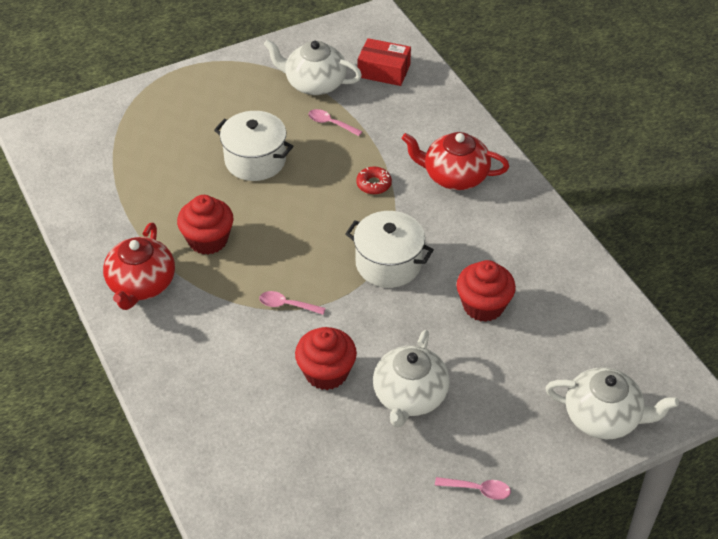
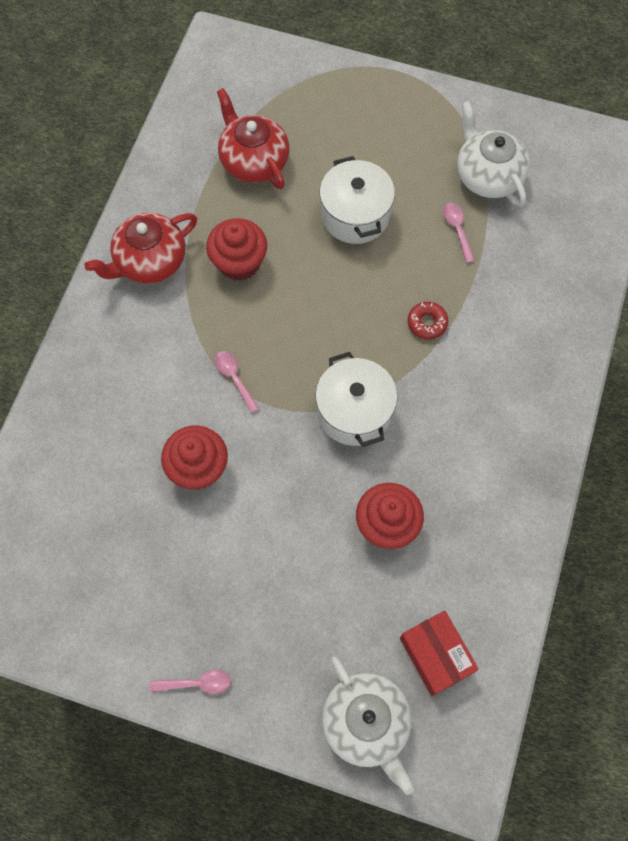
camera: 45 degrees right, 20 degrees up
(384, 71) = (564, 211): red box -> red box (436, 655)
(409, 396) = (236, 550): white teapot -> none
(454, 176) = (506, 375): red teapot -> red teapot (253, 161)
(478, 490) = (197, 683): pink spoon -> pink spoon turned 60 degrees counterclockwise

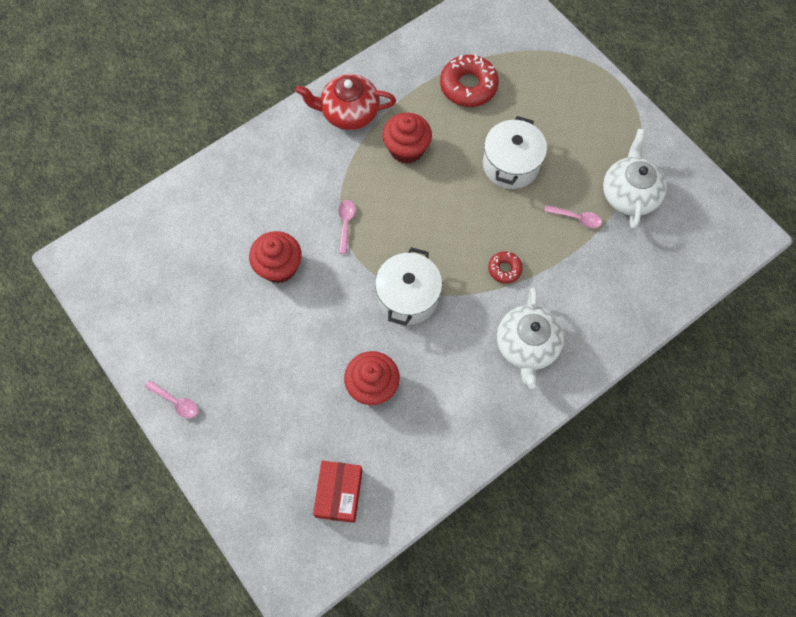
camera: 35 degrees right, 0 degrees up
(253, 161) = (468, 86): red teapot -> red donut
(366, 723) = (260, 504): white teapot -> white teapot (526, 346)
(457, 229) = (576, 218): pink spoon -> pink spoon turned 90 degrees clockwise

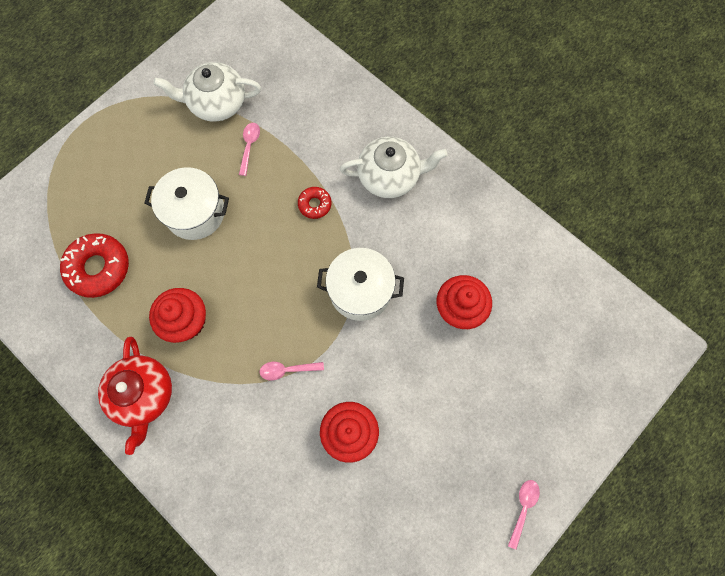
camera: 100 degrees left, 5 degrees up
(339, 493) = (569, 320): red box -> none

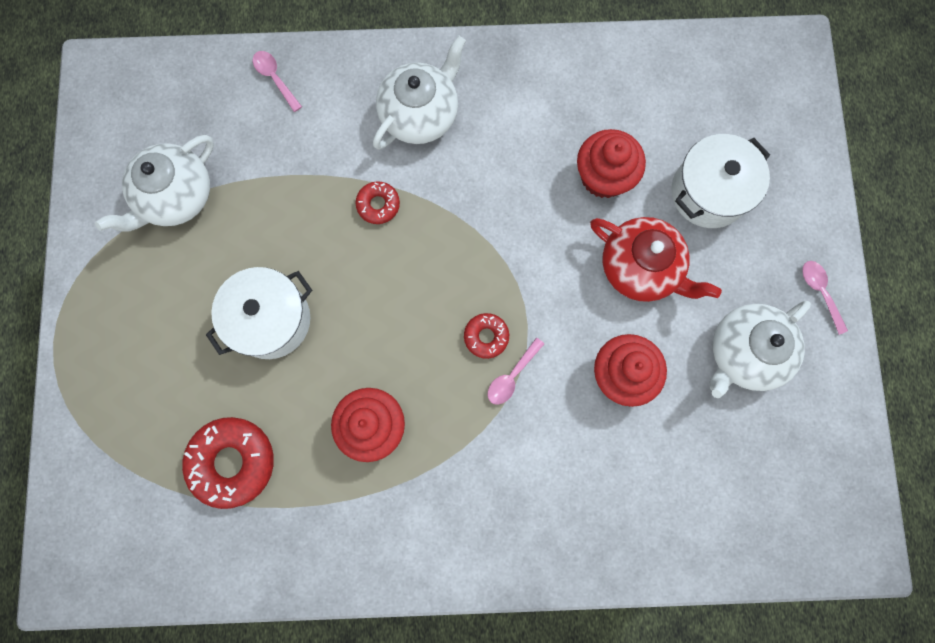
camera: 45 degrees left, 5 degrees up
(144, 395) = (406, 528): red teapot -> red teapot (641, 267)
(249, 146) = (255, 208): pink spoon -> pink spoon (275, 78)
(296, 333) = (486, 336): none -> red donut
(360, 291) = (503, 243): white pot -> white pot (708, 192)
(436, 495) = (744, 353): none -> white teapot

